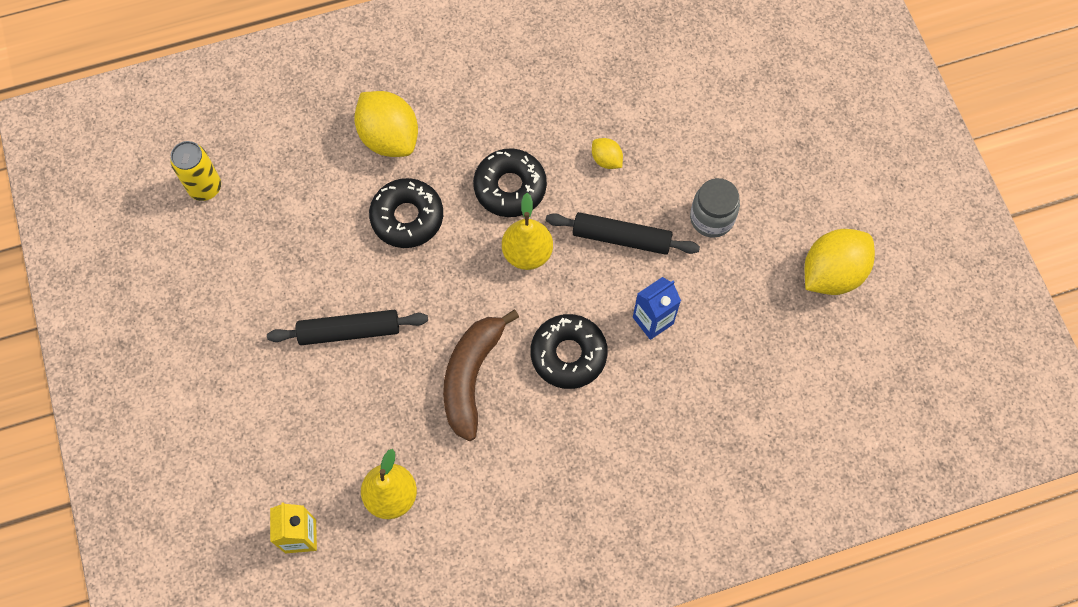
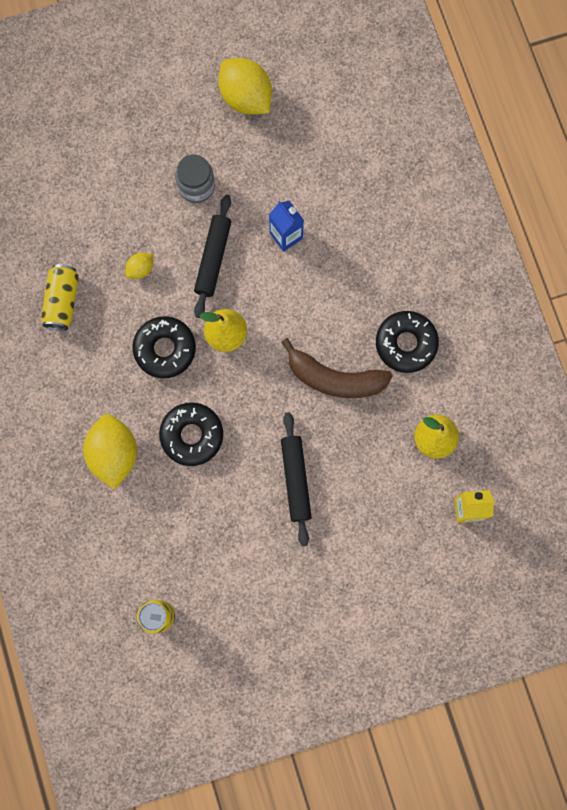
camera: 90 degrees left, 10 degrees up
(389, 137) = (114, 454): yellow lemon -> yellow lemon turned 60 degrees counterclockwise
(566, 81) = (62, 301): none -> yellow can
(568, 354) = (315, 302): black donut -> black donut (406, 344)

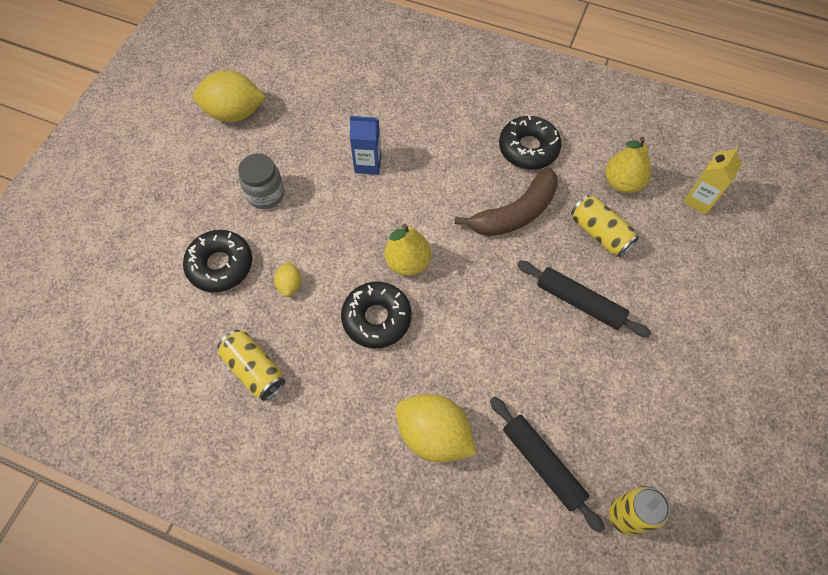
camera: 50 degrees left, 15 degrees down
(192, 435) = (472, 354): black donut -> black donut (220, 265)
(213, 258) = (335, 225): black rolling pin -> black rolling pin (542, 464)
(370, 453) = (599, 233): none -> yellow can

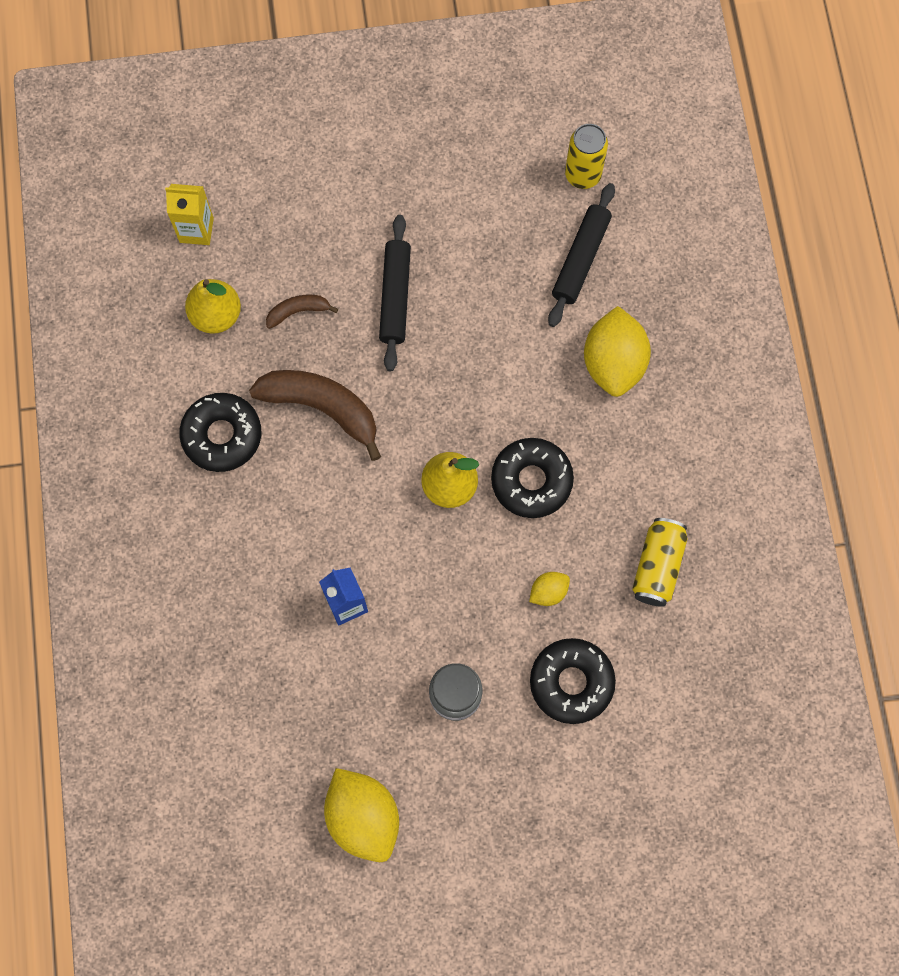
camera: 120 degrees left, 10 degrees up
(599, 233) = (298, 311): yellow can -> brown banana

